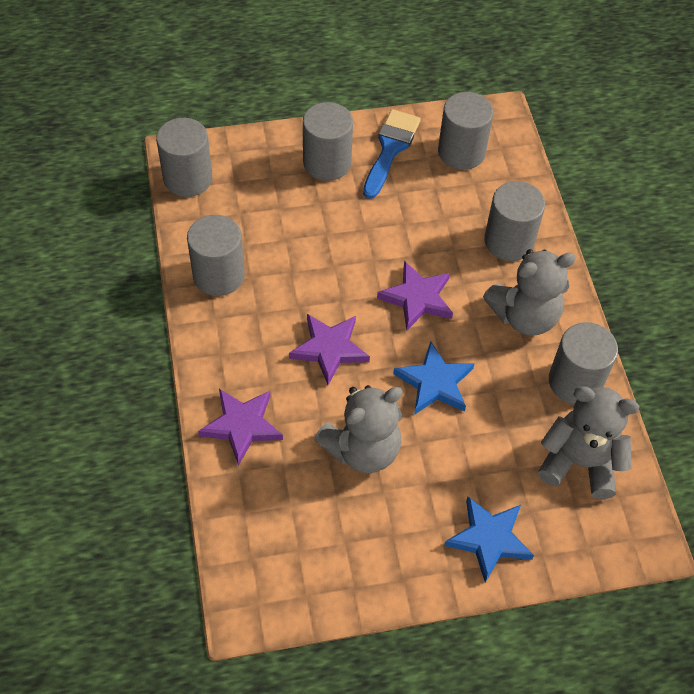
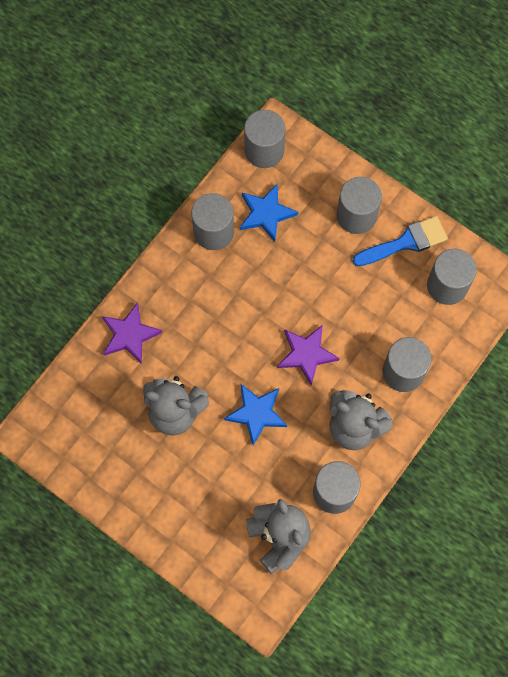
camera: 50 degrees right, 15 degrees up
(329, 349) = (223, 336): purple star -> none
(489, 539) = (182, 525): blue star -> blue star (266, 213)

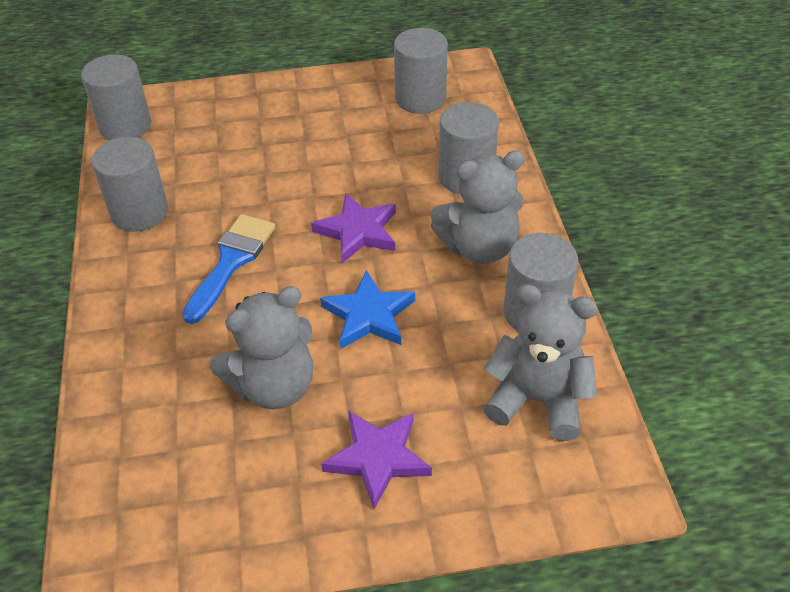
camera: 45 degrees left, 25 degrees down
(129, 335) = (135, 361): purple star -> purple star (377, 458)
(266, 213) = (182, 164): blue star -> none
(356, 215) = (275, 110): grey cylinder -> none
(405, 242) = (345, 97): blue brush -> blue brush (231, 262)

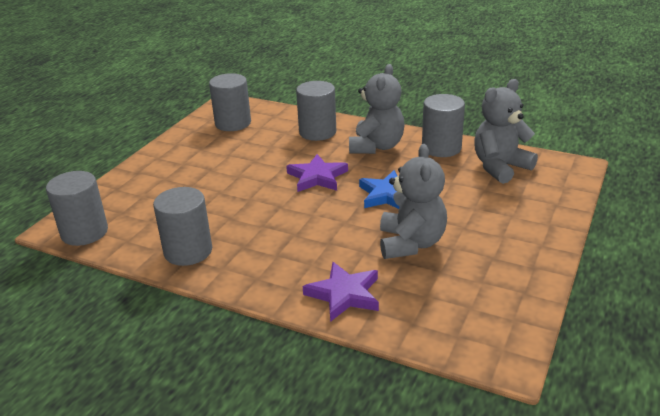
camera: 55 degrees left, 15 degrees down
(231, 262) = (286, 228): blue brush -> none
(377, 458) = (497, 225): purple star -> purple star (344, 294)

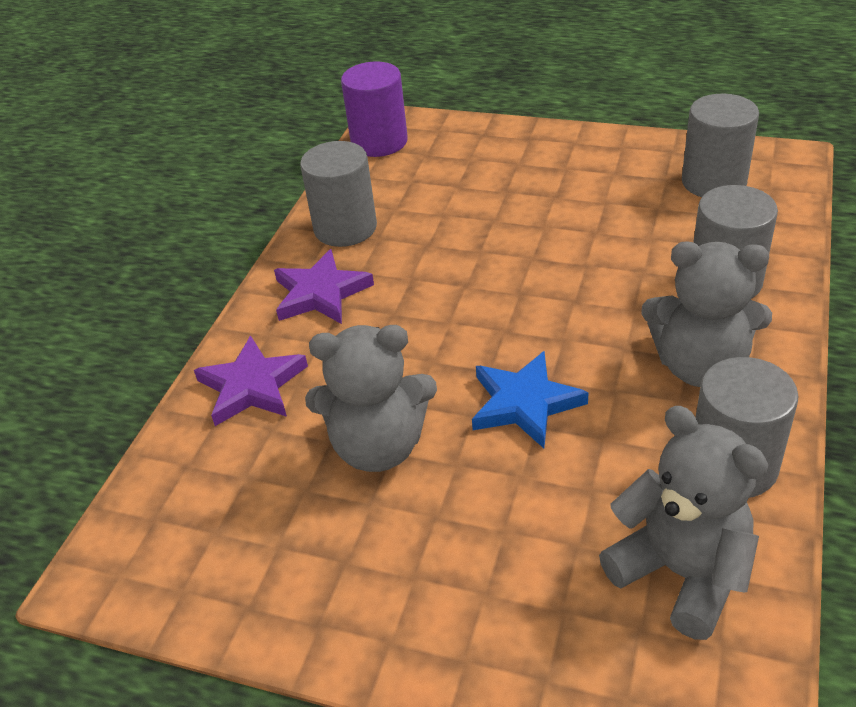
camera: 85 degrees right, 10 degrees up
(84, 232) = (379, 142): grey cylinder -> purple cylinder
(317, 177) = (562, 308): purple star -> purple star (321, 293)

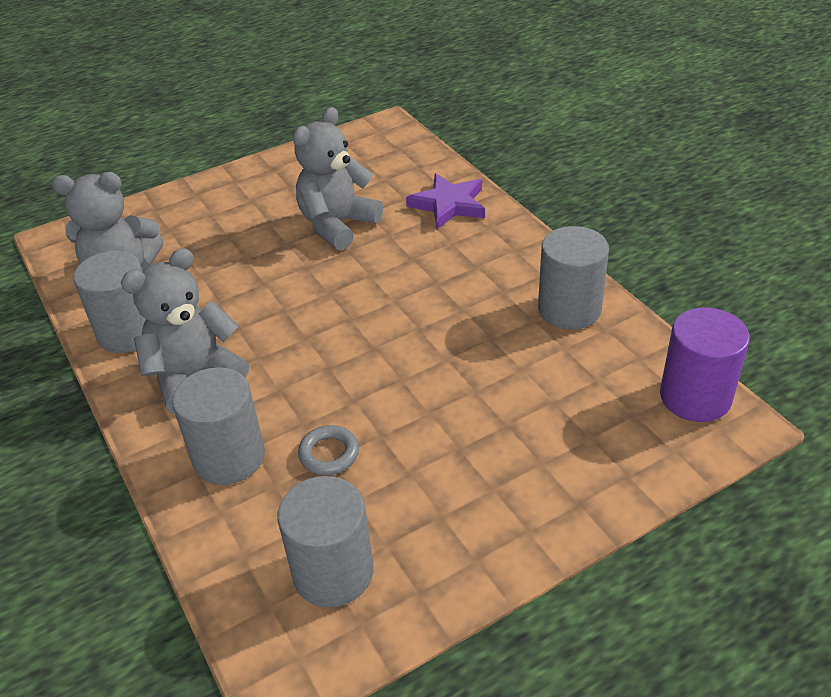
camera: 130 degrees right, 0 degrees up
(321, 293) = (502, 263): purple star -> none
(525, 403) = (284, 289): blue star -> none
(646, 241) = (329, 454): none -> grey ring

